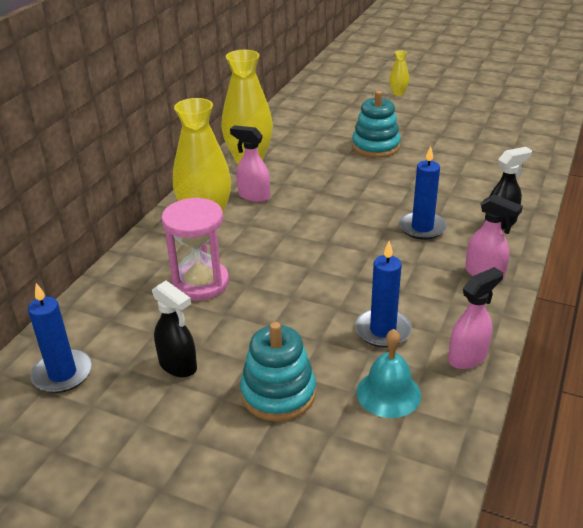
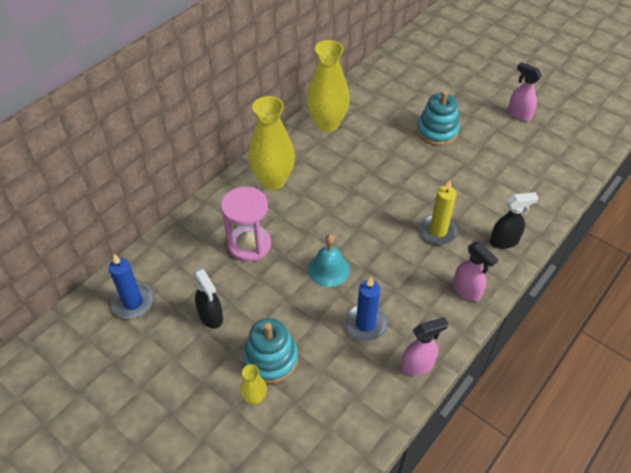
camera: 15 degrees right, 15 degrees up
(253, 196) = (317, 165): pink spray bottle -> pink spray bottle (519, 114)
(388, 393) = (347, 380): turquoise bell -> turquoise bell (328, 269)
(398, 93) = (483, 70): yellow vase -> yellow vase (254, 398)
(422, 228) = (438, 231): blue candle -> yellow candle

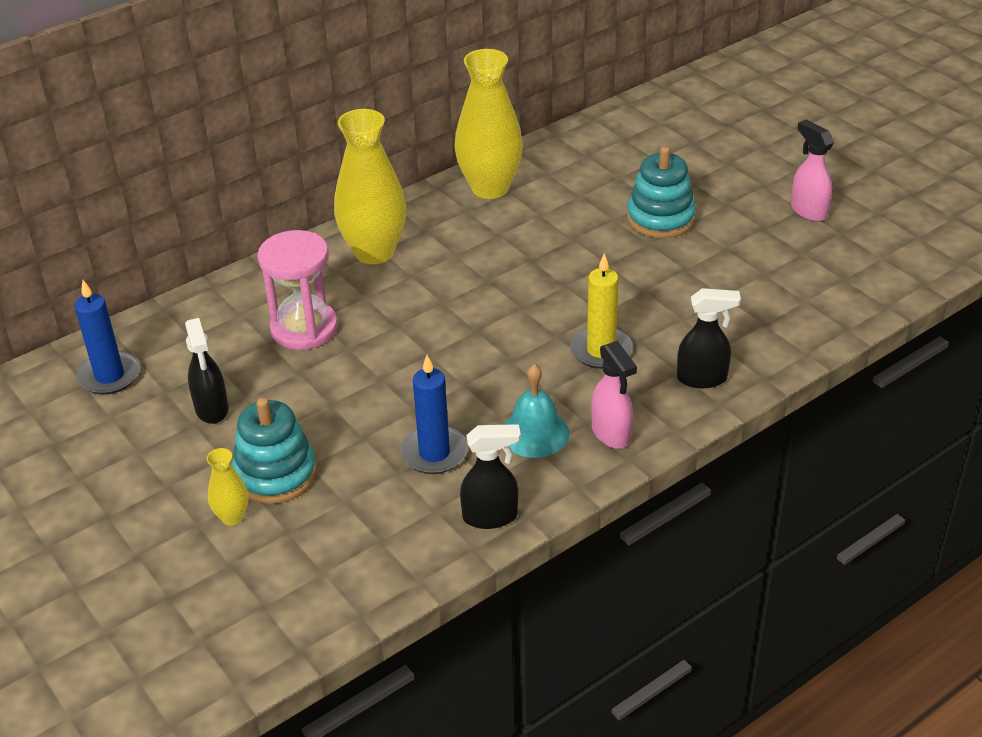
camera: 15 degrees right, 10 degrees down
(328, 269) = (409, 376): turquoise bell -> turquoise bell (535, 433)
(418, 365) = (491, 517): pink spray bottle -> black spray bottle

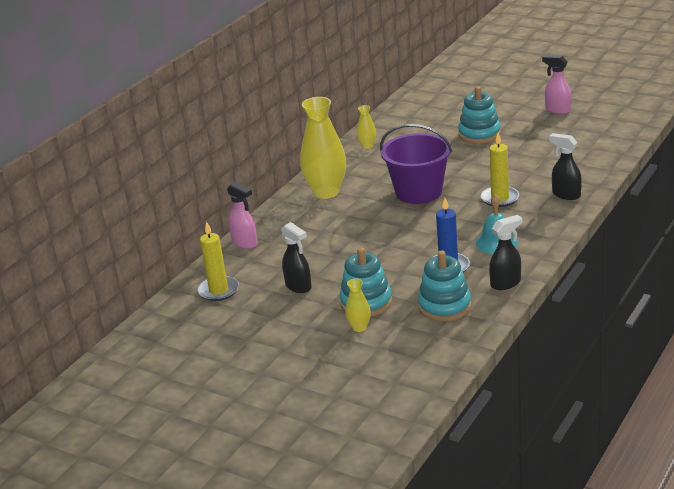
camera: 20 degrees left, 10 degrees down
(109, 376) = (219, 290): blue candle -> yellow candle
(304, 328) = (318, 236): pink hourglass -> none
(373, 526) = (444, 306): none -> turquoise stacking toy
(490, 188) = (367, 146): yellow vase -> yellow vase, size x0.46
(496, 297) = (418, 192): none -> purple bucket
(611, 434) = (538, 231): pink spray bottle -> pink spray bottle (245, 243)
(702, 378) = (566, 195): black spray bottle -> black spray bottle turned 120 degrees counterclockwise

